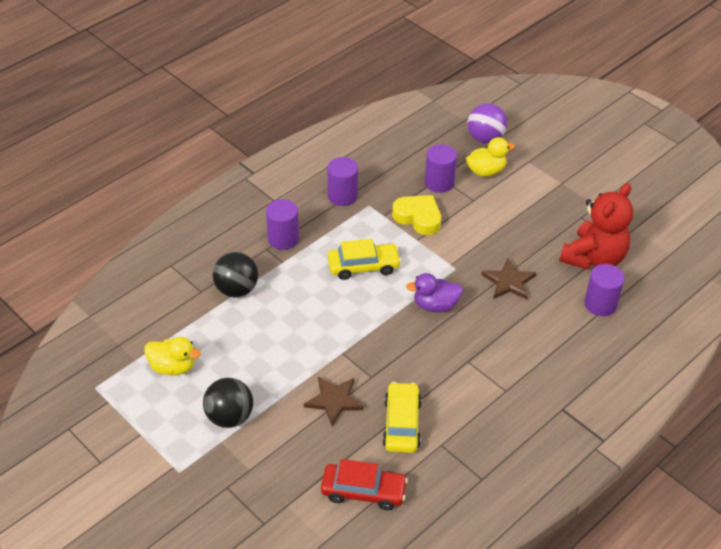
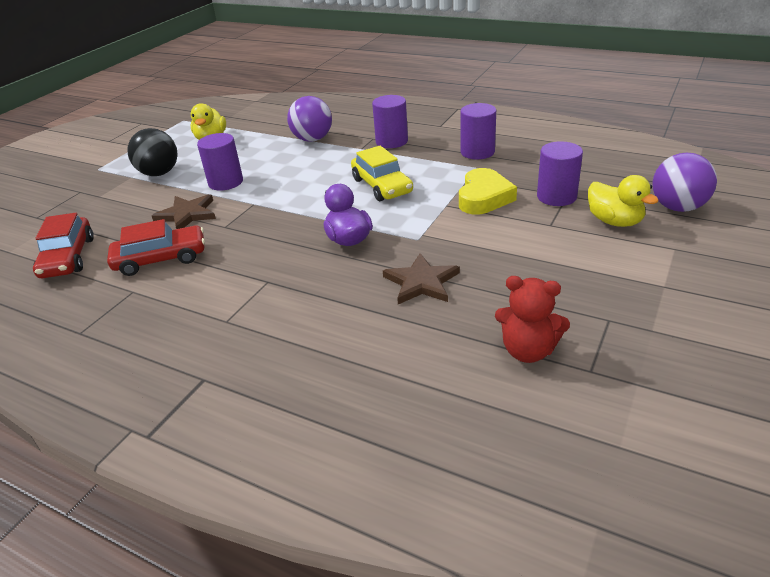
camera: 75 degrees right, 10 degrees down
(236, 289) = (312, 139): black ball -> purple ball
(402, 424) = (161, 259): yellow car -> red car
(594, 258) = (528, 350): red teddy bear -> red teddy bear, size x0.61
(600, 304) = (431, 377): purple cylinder -> purple cylinder (225, 182)

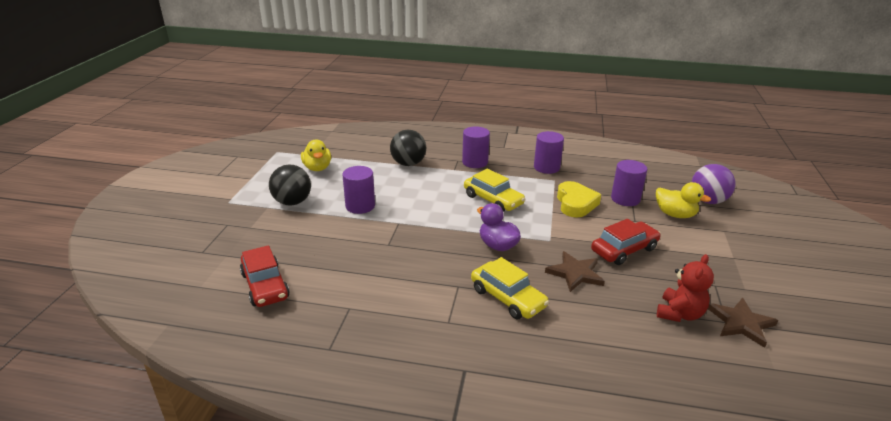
camera: 20 degrees left, 5 degrees down
(161, 259) = (353, 277): red car -> red car (624, 250)
(187, 214) = (347, 237): brown star -> brown star (741, 323)
(312, 139) = (408, 164): purple ball -> black ball
(315, 302) = (507, 298): none -> yellow car
(528, 350) = (679, 314): red teddy bear -> red teddy bear turned 60 degrees counterclockwise

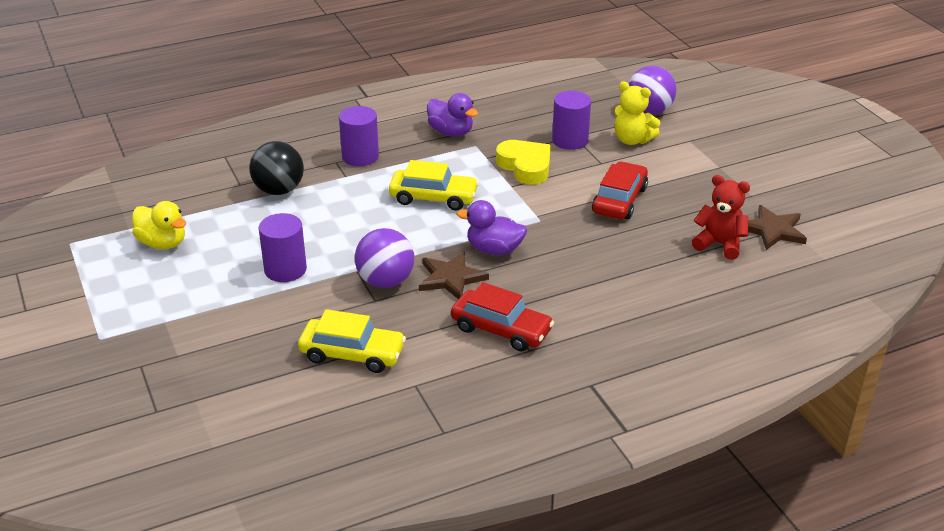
camera: 35 degrees left, 5 degrees up
(265, 286) = (291, 408): red car -> red car (501, 329)
(292, 202) = (190, 301): black ball -> none
(407, 236) = (385, 281): none -> purple ball
(507, 298) = (560, 300): yellow car -> yellow car (352, 354)
(546, 167) = (451, 132): purple cylinder -> purple duck
(575, 273) = (598, 245): brown star -> brown star (451, 278)
(675, 214) = (632, 140): yellow duck -> yellow teddy bear
(679, 314) = (719, 244): red teddy bear -> red teddy bear turned 60 degrees counterclockwise

